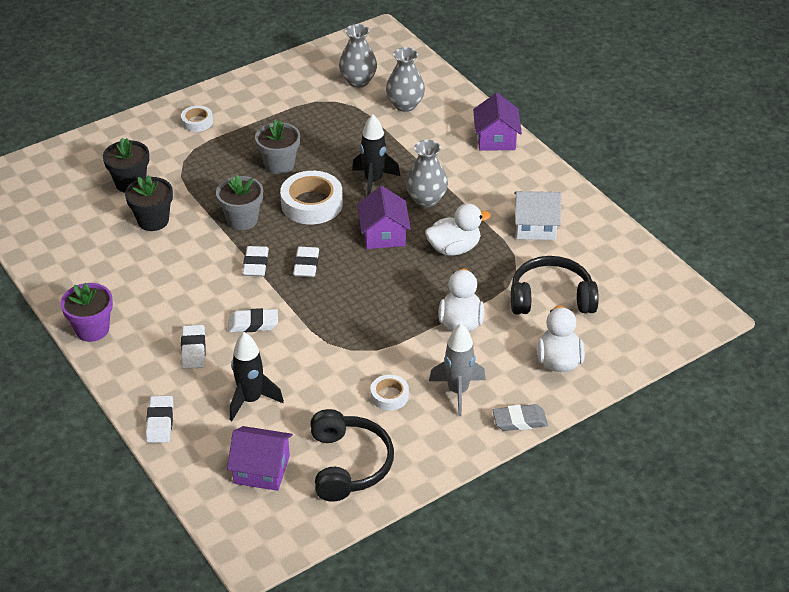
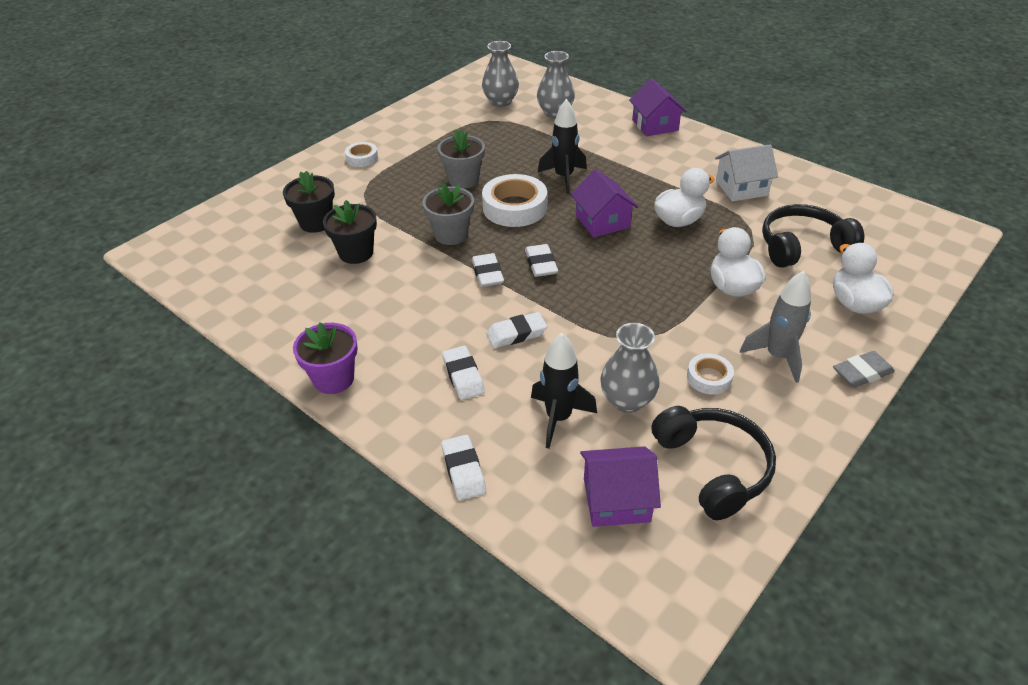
camera: 15 degrees left, 0 degrees up
(426, 199) = (624, 184): grey vase -> grey vase (627, 400)

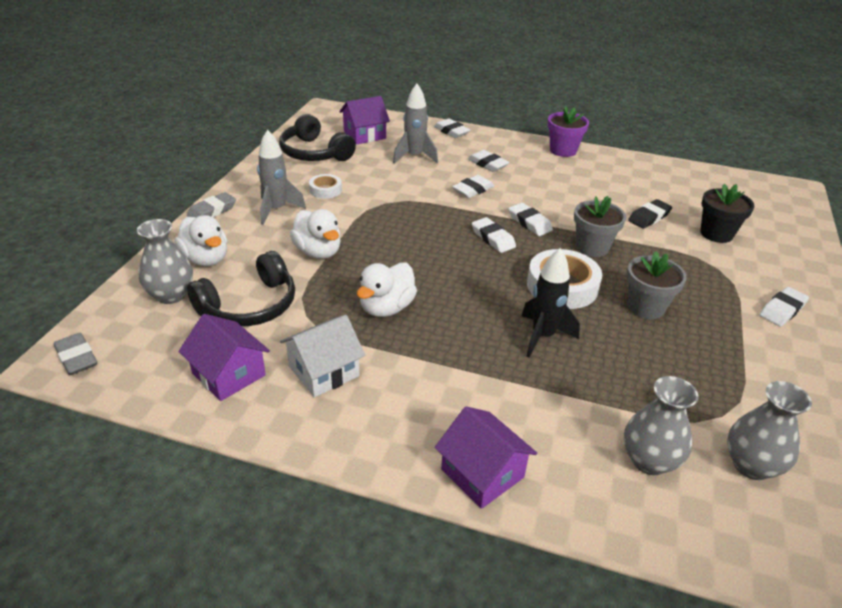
camera: 155 degrees right, 5 degrees down
(356, 253) = (649, 217): black flower pot -> black eraser
(362, 158) = (782, 310): white tape -> white eraser
(558, 418) = (414, 157): black rocket -> grey rocket
(602, 221) = (465, 290): purple house -> purple house (229, 374)
(627, 400) = (376, 170): grey vase -> grey vase (171, 295)
(943, 233) = (76, 358): none -> grey eraser

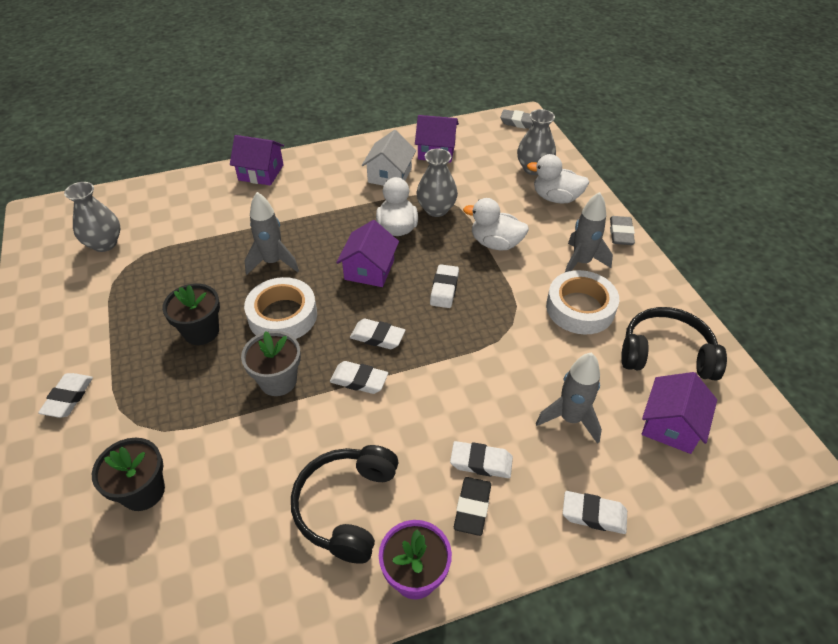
camera: 145 degrees right, 10 degrees up
(249, 305) = (481, 186): black headphones -> black headphones (346, 507)
(325, 190) = (580, 308): white tape -> white tape, size x1.85
(453, 285) = (369, 270): none -> purple house
(473, 190) = (454, 398): white eraser -> white eraser (444, 289)
(543, 336) = (273, 262): black rocket -> grey rocket
(646, 307) = (201, 331): grey flower pot -> black flower pot
(649, 217) = (233, 474): black eraser -> black eraser (472, 508)
(649, 461) = (170, 218): grey vase -> grey vase (436, 209)

